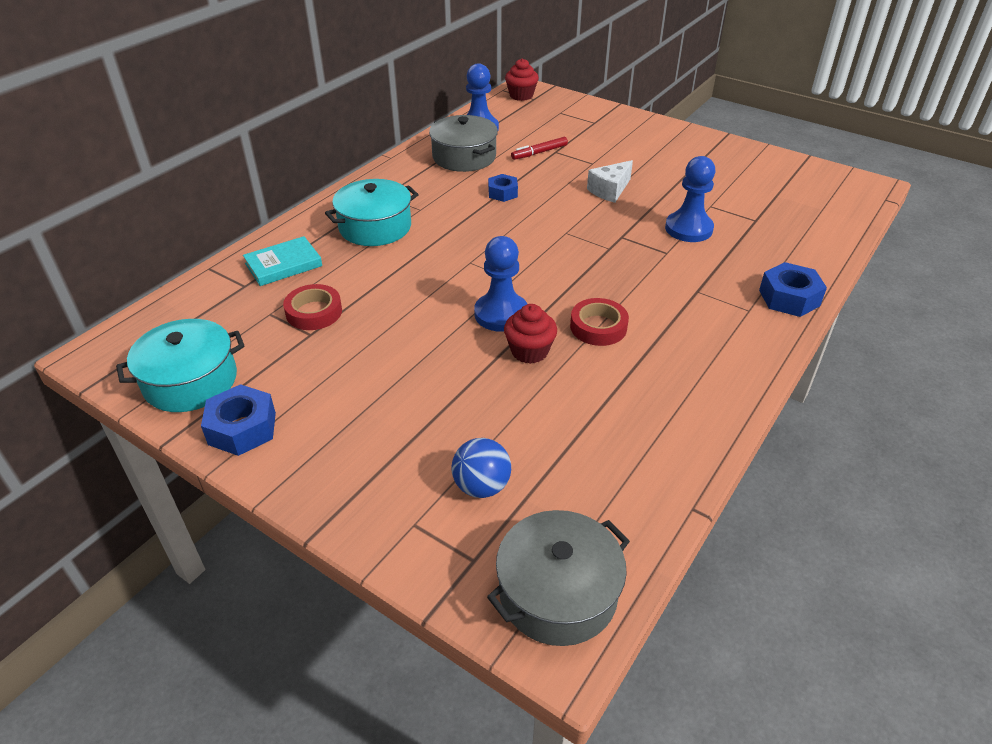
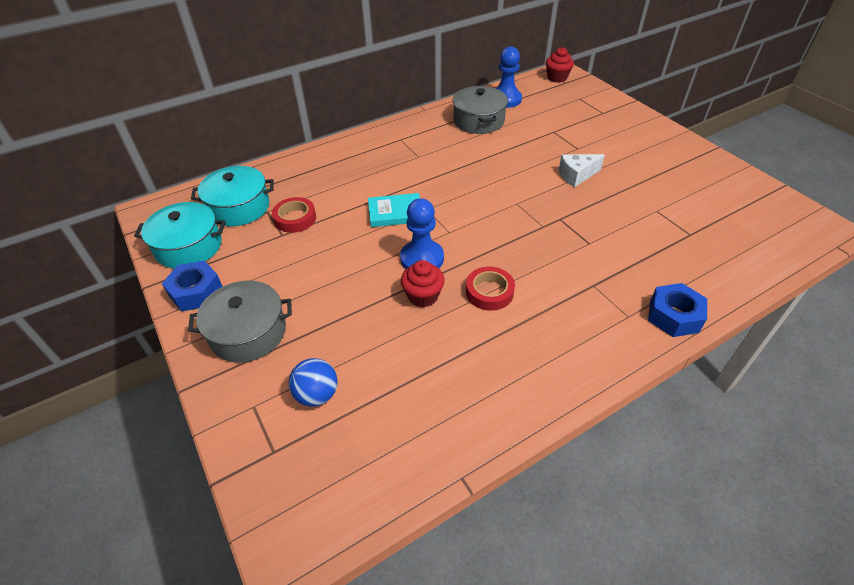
camera: 25 degrees right, 5 degrees up
(283, 265) = (299, 176): turquoise book -> turquoise book (395, 213)
(375, 227) = (378, 163): turquoise pot -> turquoise pot (239, 207)
(502, 193) = (488, 157): blue nut -> none
(539, 152) = (540, 130): red marker -> none
(558, 593) = (313, 504): grey pot -> grey pot (248, 332)
(688, 229) = (623, 226): blue pawn -> none

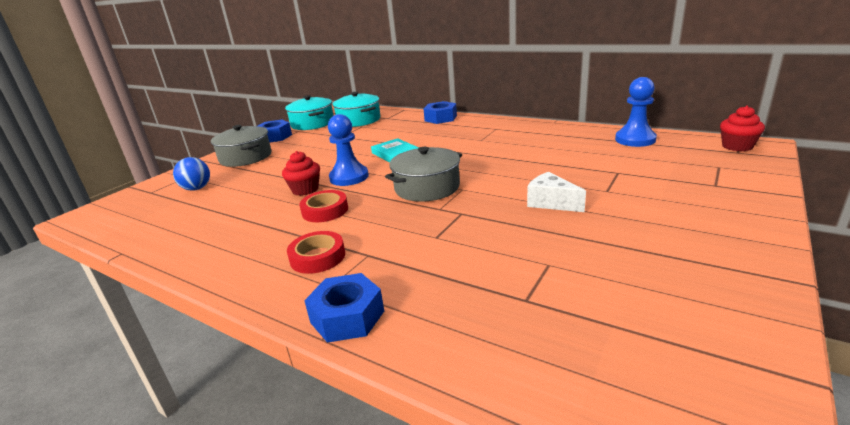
camera: 65 degrees right, 20 degrees down
(295, 218) = (361, 134): red tape -> red tape (317, 257)
(323, 155) = (440, 118): none -> blue nut
(478, 121) = (573, 141): grey pot -> grey pot (427, 187)

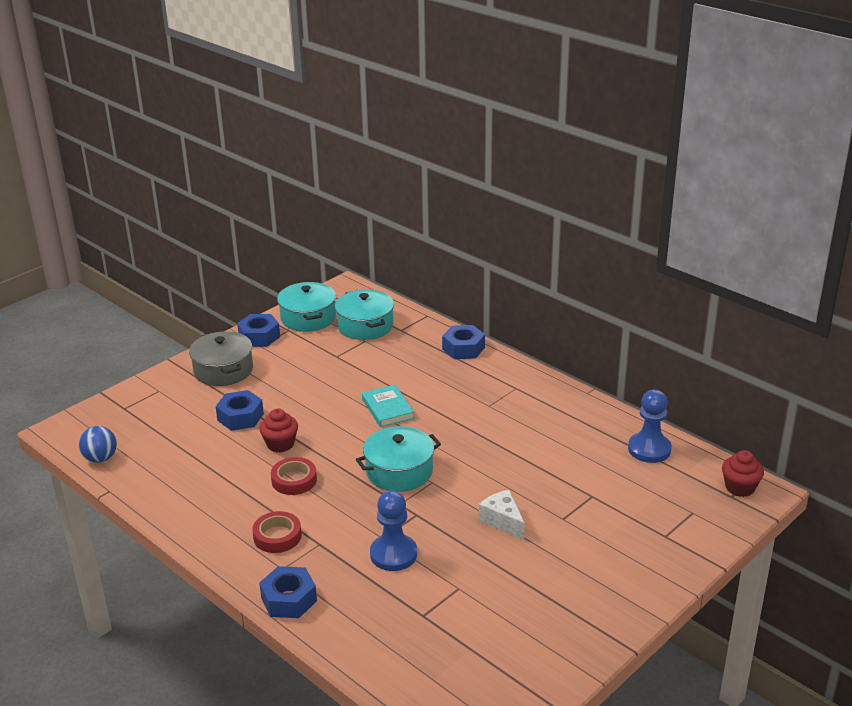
camera: 10 degrees right, 5 degrees up
(197, 188) = (171, 414): blue ball -> blue ball (100, 458)
(264, 180) = (240, 417): none -> blue nut
(349, 177) = (328, 435): blue pawn -> blue pawn (393, 554)
(427, 187) = (399, 471): grey pot -> turquoise pot

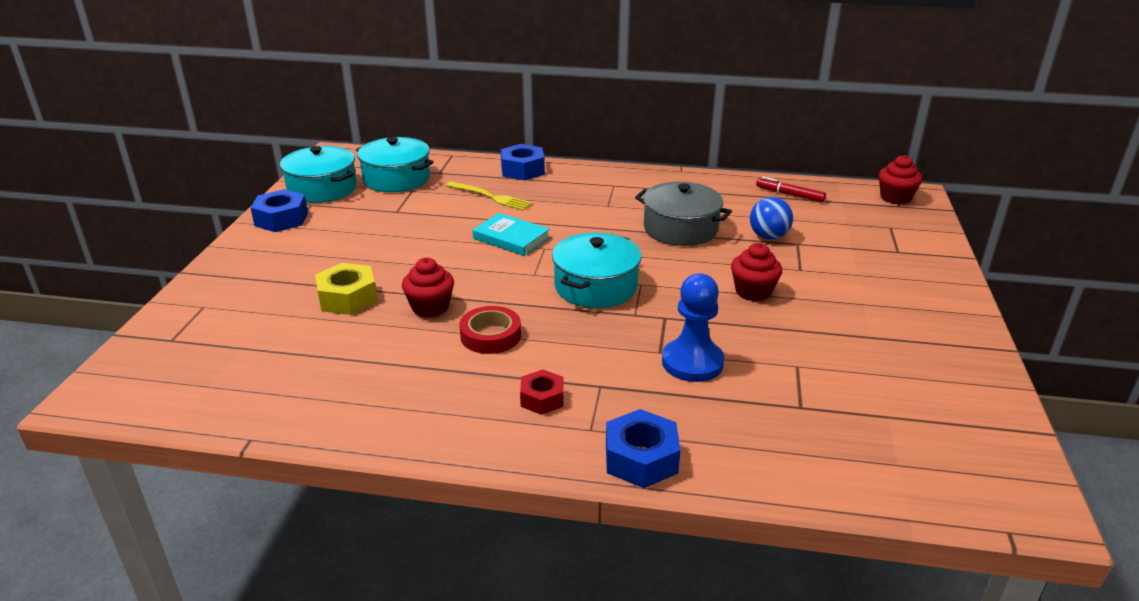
camera: 35 degrees left, 0 degrees up
(100, 458) = (195, 407): blue ball -> blue ball (768, 237)
(223, 370) = (271, 261): grey pot -> grey pot (680, 229)
(240, 417) = (348, 298): blue nut -> yellow nut
(277, 536) = (542, 398): red tape -> red nut
(413, 366) = (491, 197): none -> yellow fork
(502, 521) = (753, 292): white cheese -> red cupcake
(649, 449) = (790, 194): blue pawn -> red marker

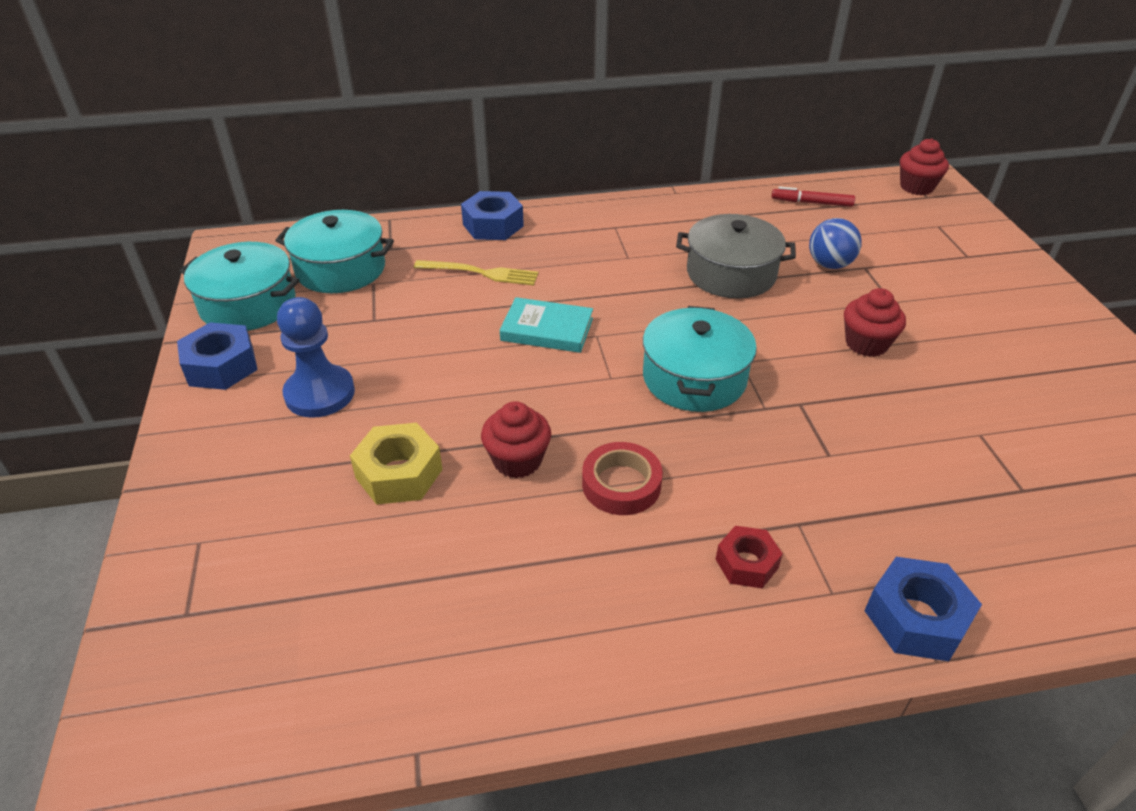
camera: 20 degrees left, 10 degrees up
(692, 362) = (873, 460): blue pawn -> blue pawn (320, 393)

